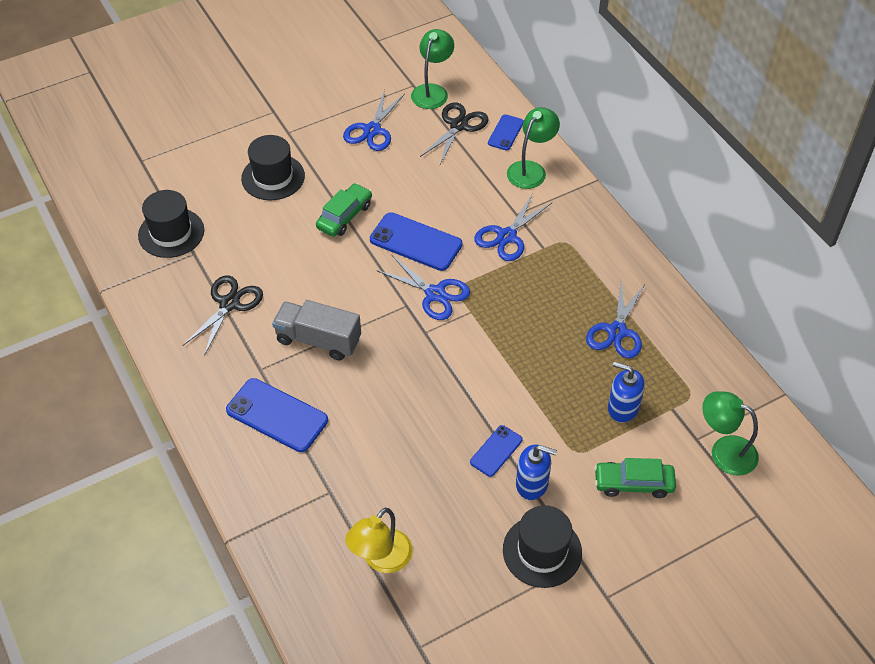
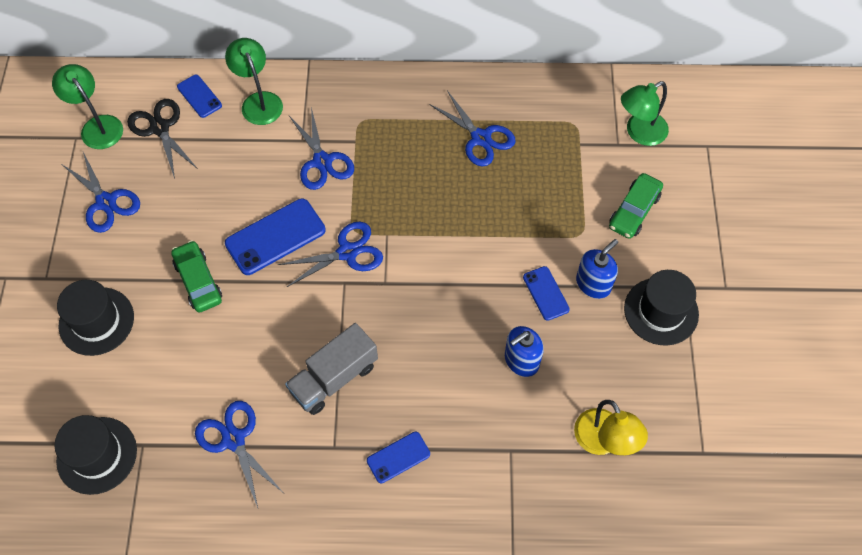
camera: 60 degrees left, 10 degrees up
(229, 304) = (234, 440): black scissors -> blue scissors
(277, 415) = (398, 457): blue phone -> blue phone, size x0.57
(623, 408) = (558, 177): blue soap dispenser -> blue soap dispenser (521, 360)

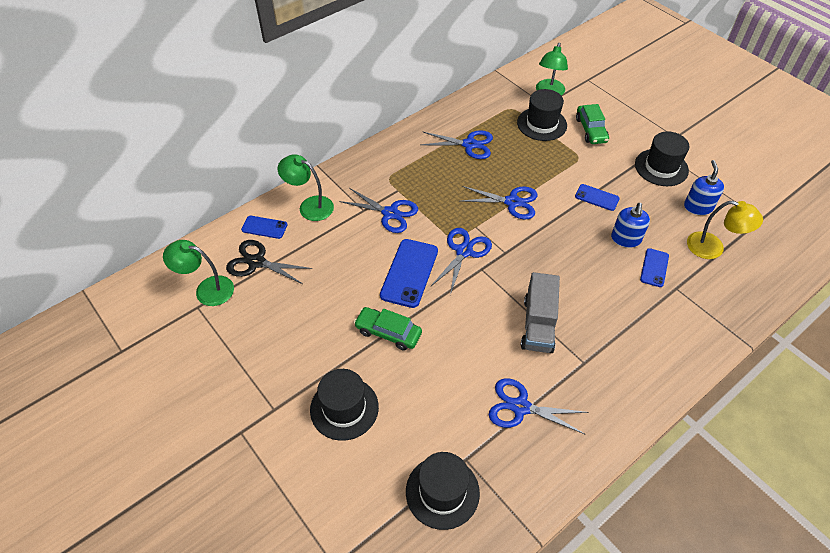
camera: 40 degrees left, 10 degrees down
(106, 202) = (266, 331): blue scissors -> blue scissors (512, 202)
(398, 457) = (625, 339): blue phone -> blue phone (654, 268)
(586, 166) = (542, 124): none -> black hat
(593, 284) = (614, 177): blue soap dispenser -> blue soap dispenser (698, 207)

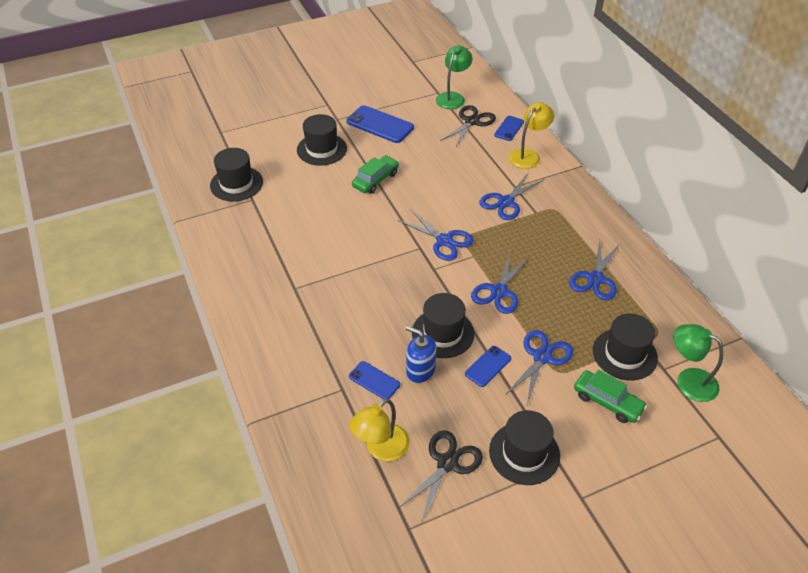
camera: 105 degrees right, 5 degrees down
(310, 206) = (528, 155): green lamp -> yellow lamp
(409, 273) = (431, 202): blue phone -> blue phone (380, 125)
(520, 407) = (275, 238): blue scissors -> blue scissors (542, 357)
(538, 324) = (345, 269): grey truck -> none
(578, 232) = (443, 333): none -> black hat
(591, 130) = (607, 402): green car -> green car turned 150 degrees counterclockwise
(698, 207) = (447, 463): blue soap dispenser -> black scissors

